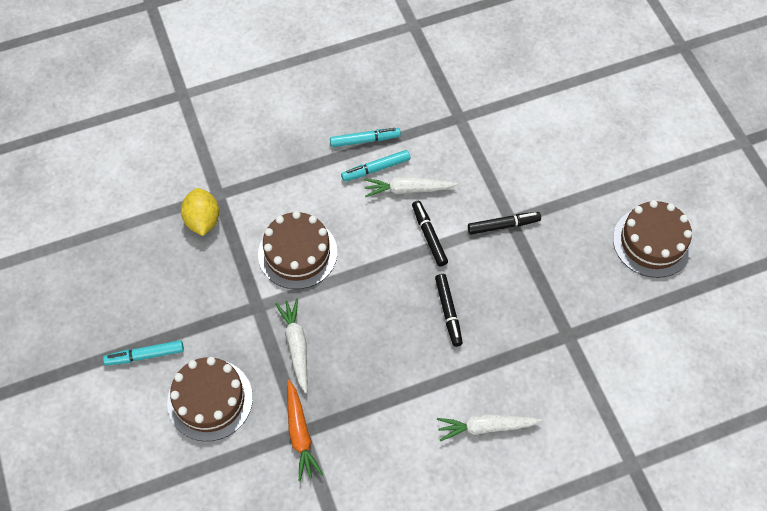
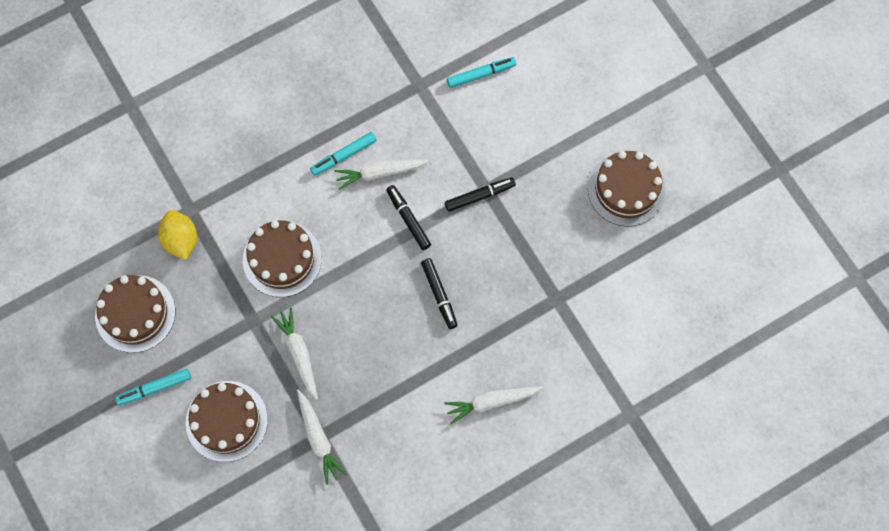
camera: 10 degrees left, 10 degrees up
(143, 281) = (135, 313): none -> brown cake
(300, 434) = (318, 439): orange carrot -> white carrot
(365, 140) = (327, 126): turquoise marker -> turquoise marker (481, 75)

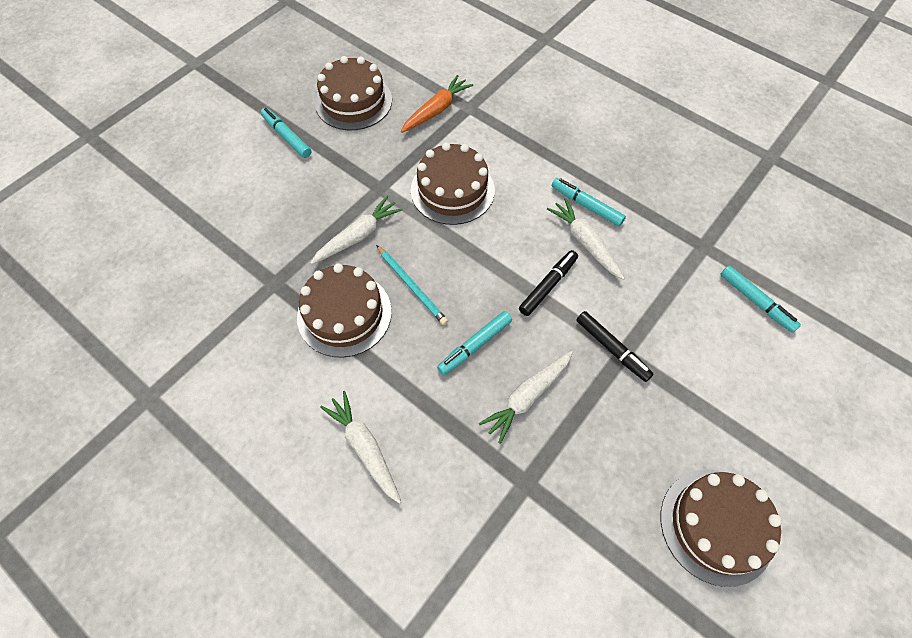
camera: 70 degrees right, 10 degrees down
(181, 240) = (436, 110): yellow lemon -> orange carrot
(226, 421) = (270, 199): brown cake -> brown cake (344, 314)
(318, 439) = (271, 282): white carrot -> white carrot (527, 397)
(366, 325) = (411, 286): none -> turquoise pencil
(439, 295) = (474, 345): black marker -> turquoise marker

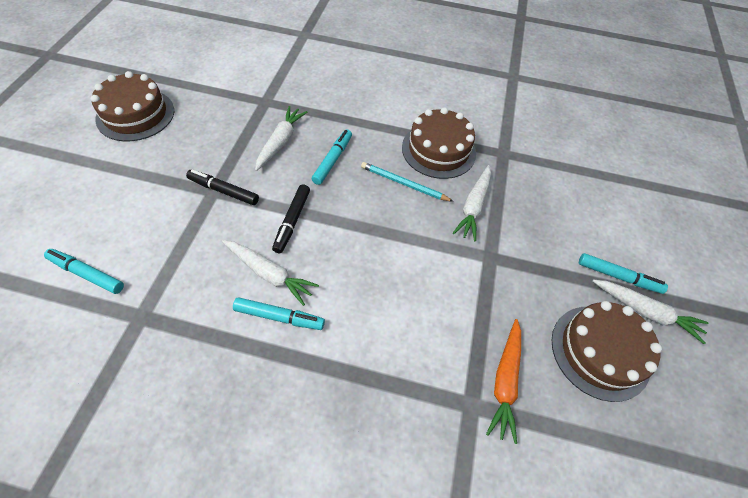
camera: 150 degrees right, 5 degrees down
(365, 447) = (372, 90): white carrot -> white carrot (645, 312)
(452, 190) = (423, 281): brown cake -> none

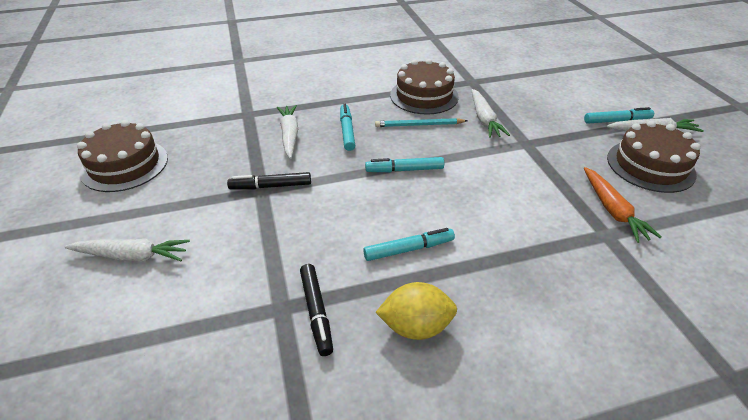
camera: 25 degrees left, 15 degrees down
(87, 274) = (192, 301): turquoise marker -> turquoise marker (404, 170)
(221, 395) = (415, 326): none -> yellow lemon
(269, 274) = (371, 225): white carrot -> white carrot (132, 256)
(292, 221) = (353, 182): black marker -> black marker (316, 312)

